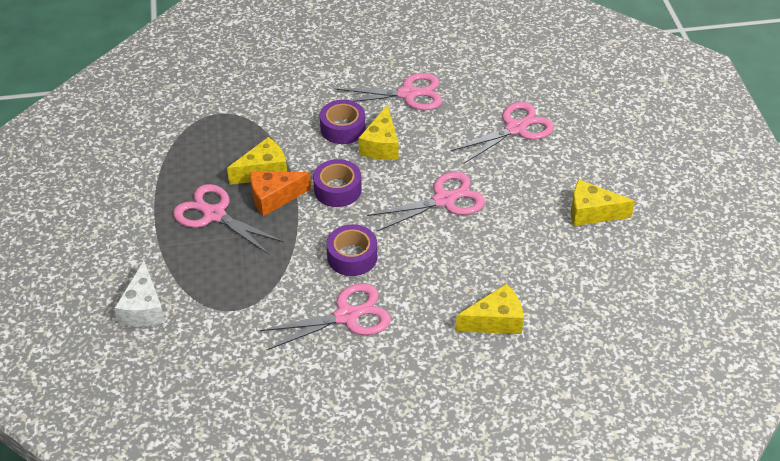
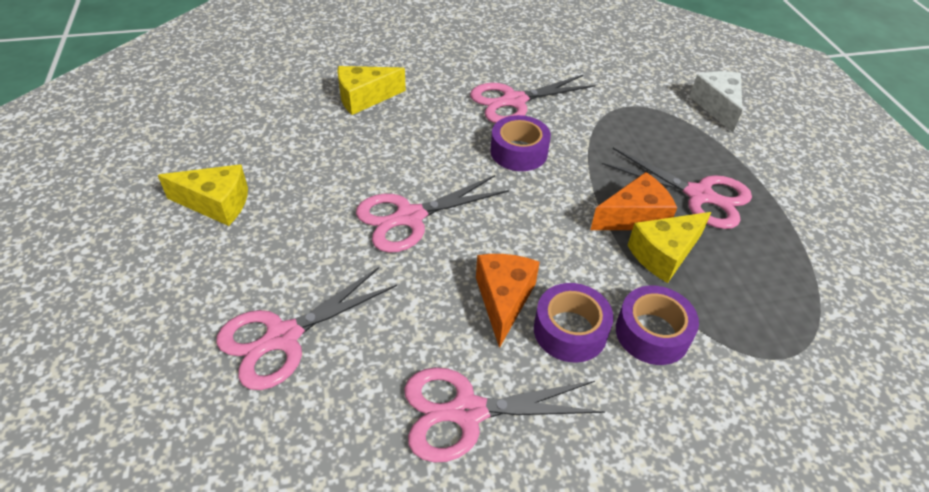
camera: 175 degrees right, 0 degrees up
(337, 189) = (554, 229): purple tape -> purple tape (652, 333)
(381, 145) = (503, 300): yellow cheese -> orange cheese

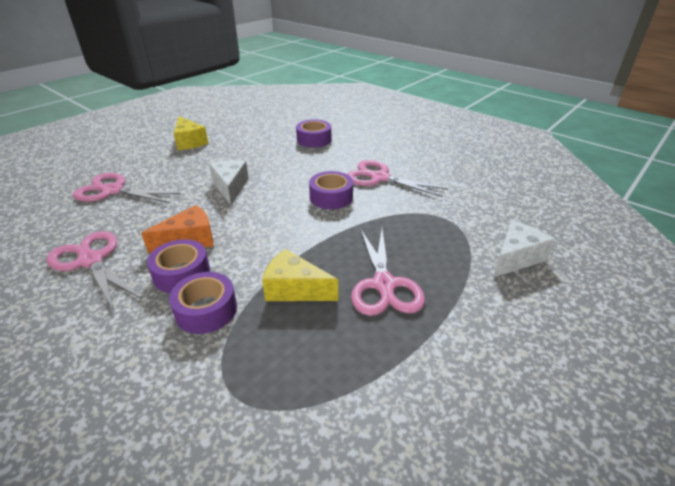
camera: 55 degrees right, 10 degrees down
(364, 98) = (314, 140): yellow cheese -> purple tape
(410, 217) = (231, 187): pink scissors -> white cheese
(634, 217) = (320, 262): orange cheese -> none

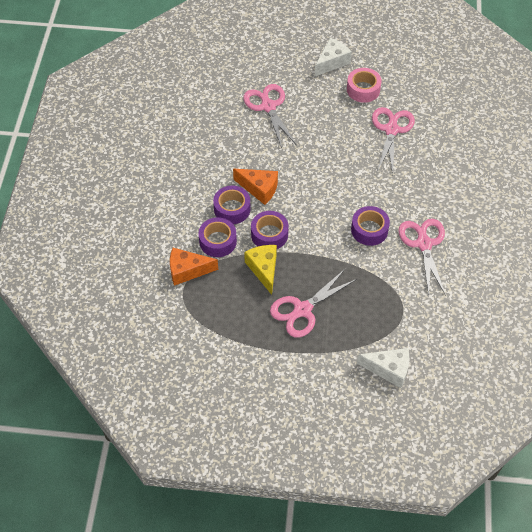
camera: 55 degrees right, 20 degrees up
(91, 261) = (207, 160): pink scissors -> pink scissors (391, 130)
(189, 142) = (363, 89): yellow cheese -> pink tape
(208, 369) = (187, 270): none -> orange cheese
(231, 187) = (328, 165): white cheese -> white cheese (332, 62)
(314, 140) = (445, 164): purple tape -> purple tape (269, 234)

